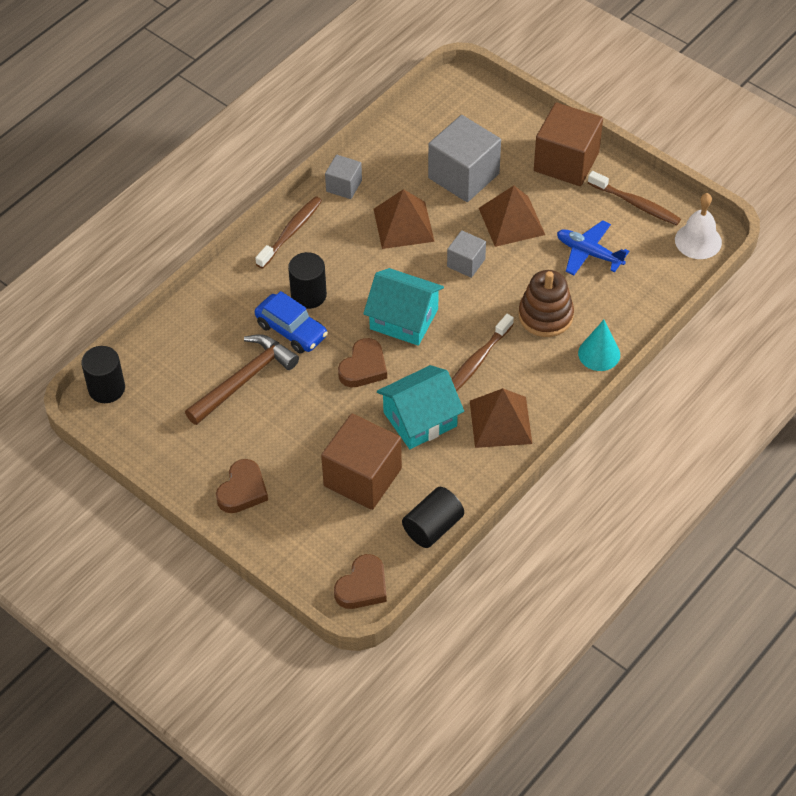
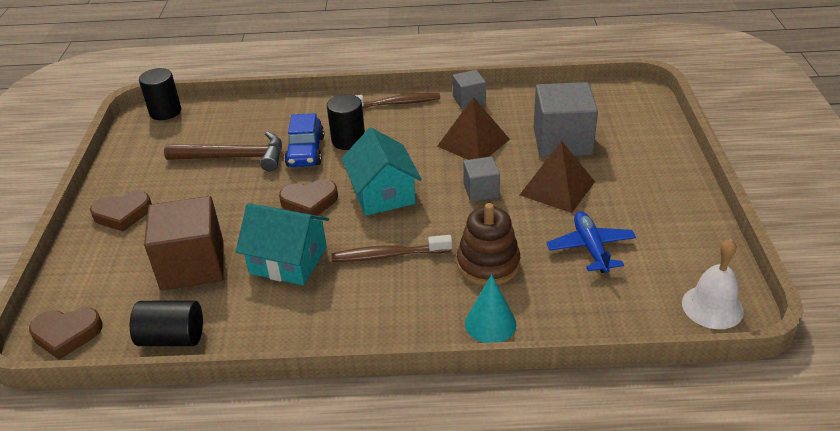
camera: 50 degrees right, 15 degrees down
(500, 422) = (337, 308): brown pyramid -> none
(566, 162) = (661, 179): brown cube -> none
(636, 204) = (685, 242): brown toothbrush -> none

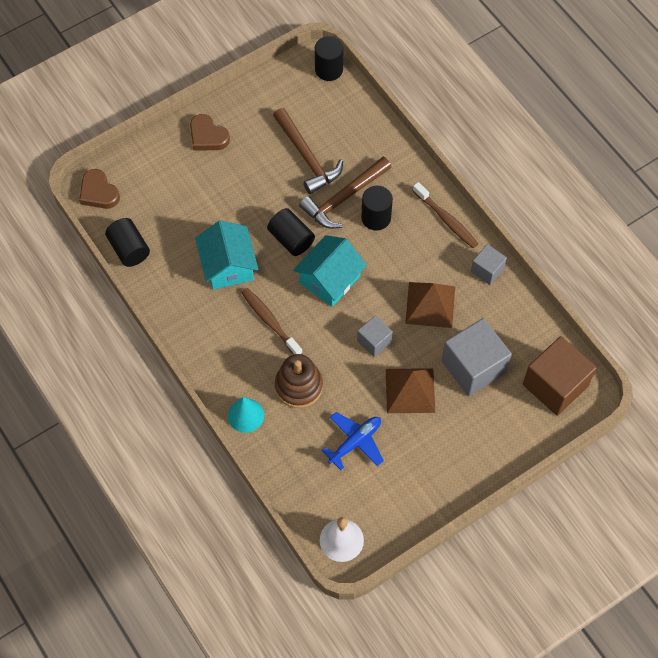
camera: 55 degrees right, 25 degrees up
(192, 265) = (190, 214): brown cube -> brown cube (555, 385)
(305, 151) = (344, 198): blue car -> brown hammer
(309, 202) = (291, 239): brown heart -> black cylinder

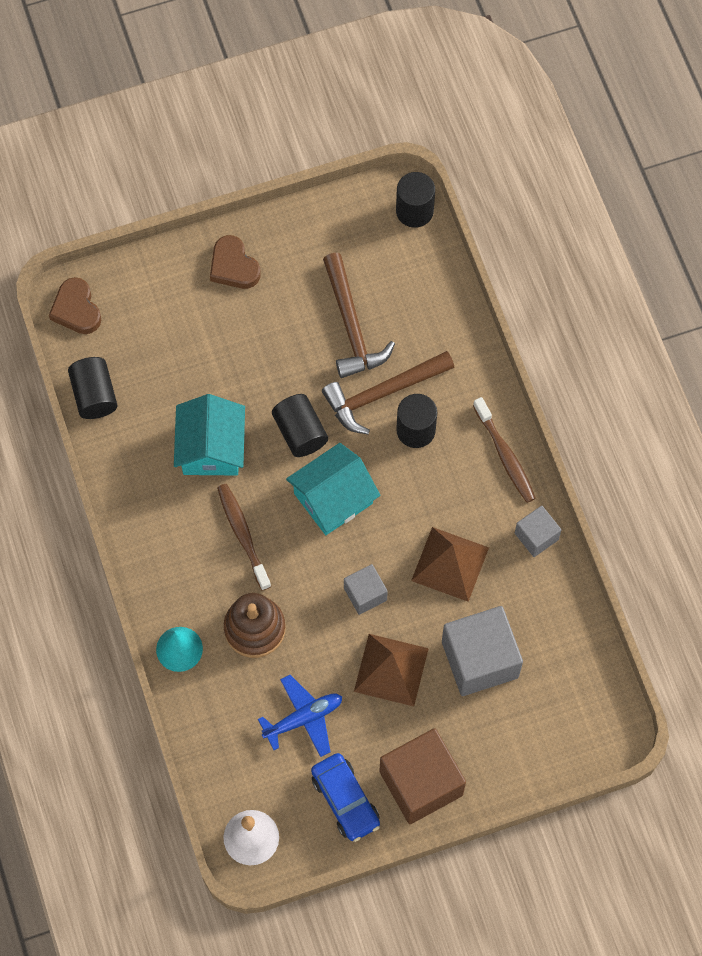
camera: 15 degrees right, 5 degrees up
(405, 494) = (345, 800): none -> blue car
(555, 385) = (575, 710): brown cube -> brown cube (421, 783)

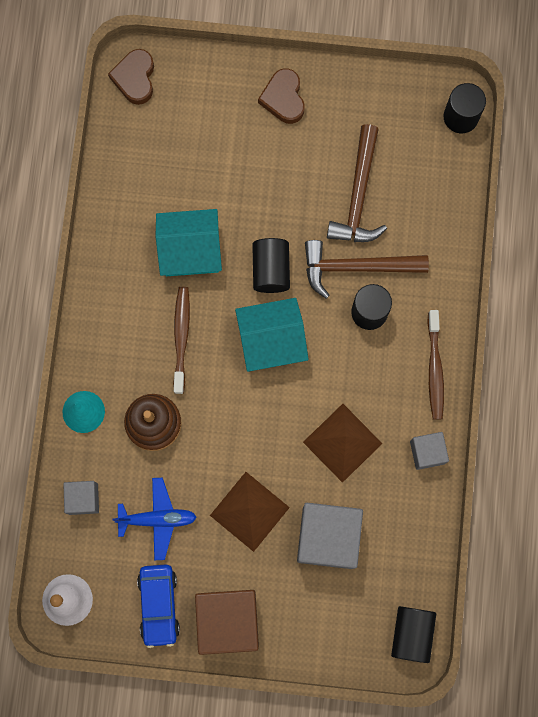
camera: 25 degrees right, 10 degrees up
(94, 395) = (115, 160): black cylinder -> black cylinder (411, 633)
(211, 448) = (190, 250): turquoise house -> turquoise house turned 60 degrees clockwise
(365, 594) = (259, 436): grey cube -> grey cube (83, 499)

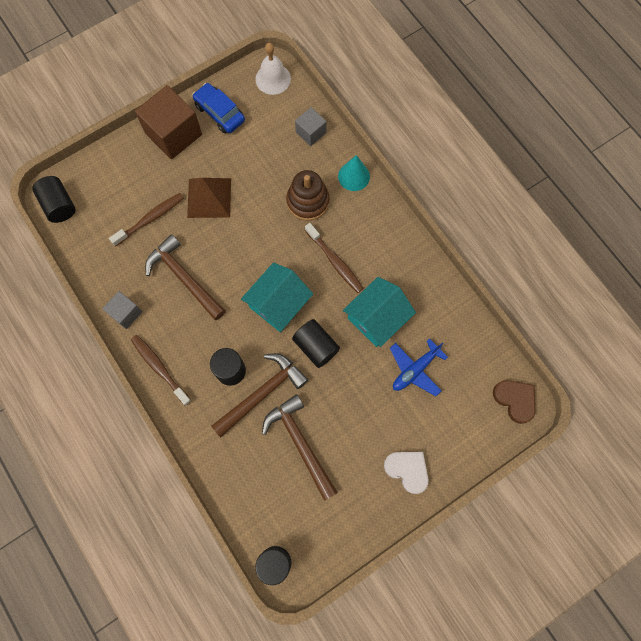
camera: 140 degrees right, 5 degrees down
(157, 519) = (259, 154): blue plane -> blue plane (415, 369)
(283, 98) = (407, 470): brown heart -> white heart
(328, 537) = (150, 219): grey cube -> brown toothbrush
(342, 442) = (184, 278): brown pyramid -> brown hammer

